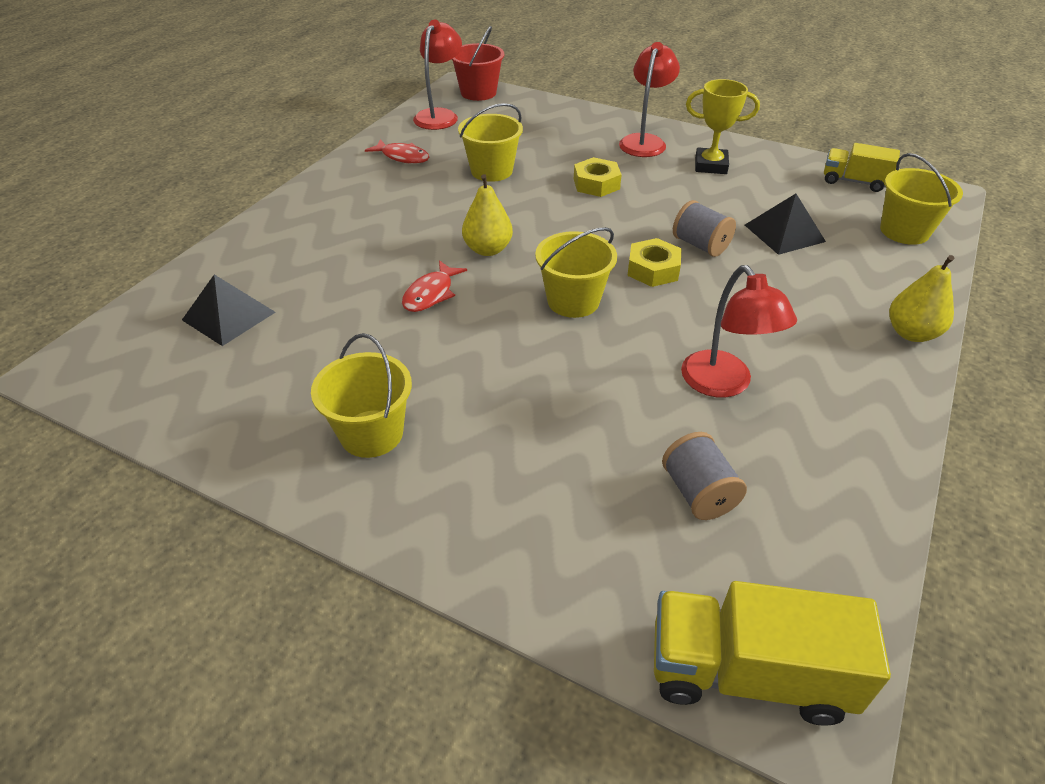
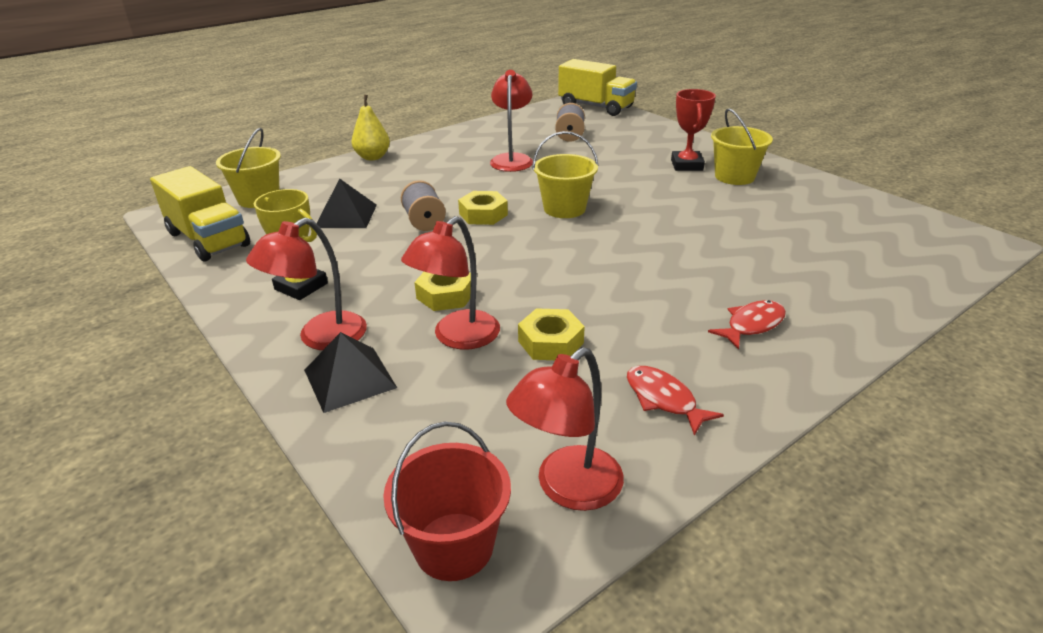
camera: 155 degrees left, 10 degrees down
(228, 316) = (858, 252): black pyramid -> black pyramid (350, 378)
(431, 294) = (676, 233): red fish -> red fish (752, 325)
(452, 447) = (686, 165): none -> red trophy
(487, 249) = (609, 256): yellow pear -> none
(491, 171) = (550, 342): yellow bucket -> yellow nut
(557, 160) = (457, 337): none -> red lamp
(854, 181) = (208, 239): yellow truck -> yellow truck, size x1.60

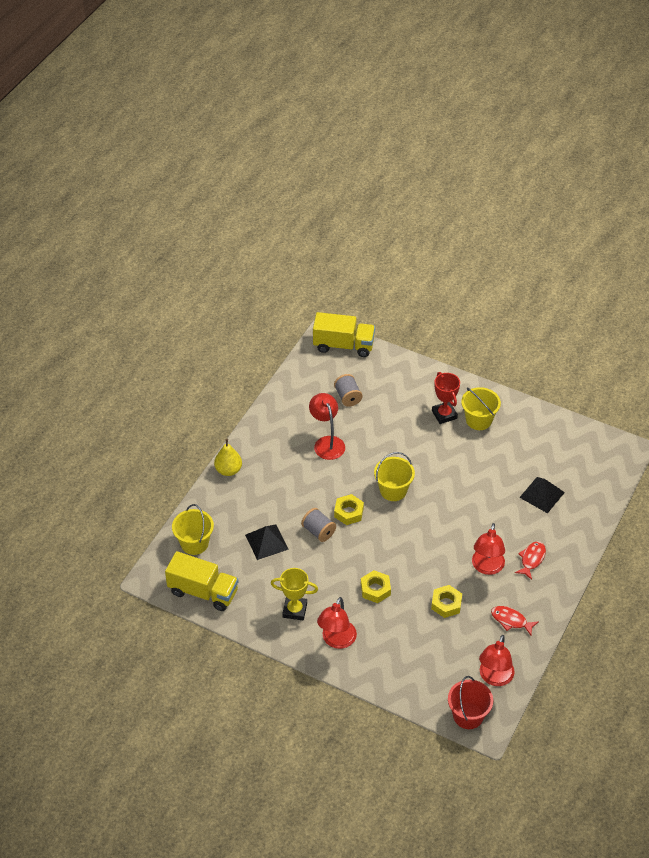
camera: 25 degrees left, 15 degrees up
(350, 378) = (371, 659): black pyramid -> black pyramid (542, 494)
(457, 337) = (401, 617): red lamp -> red lamp (487, 567)

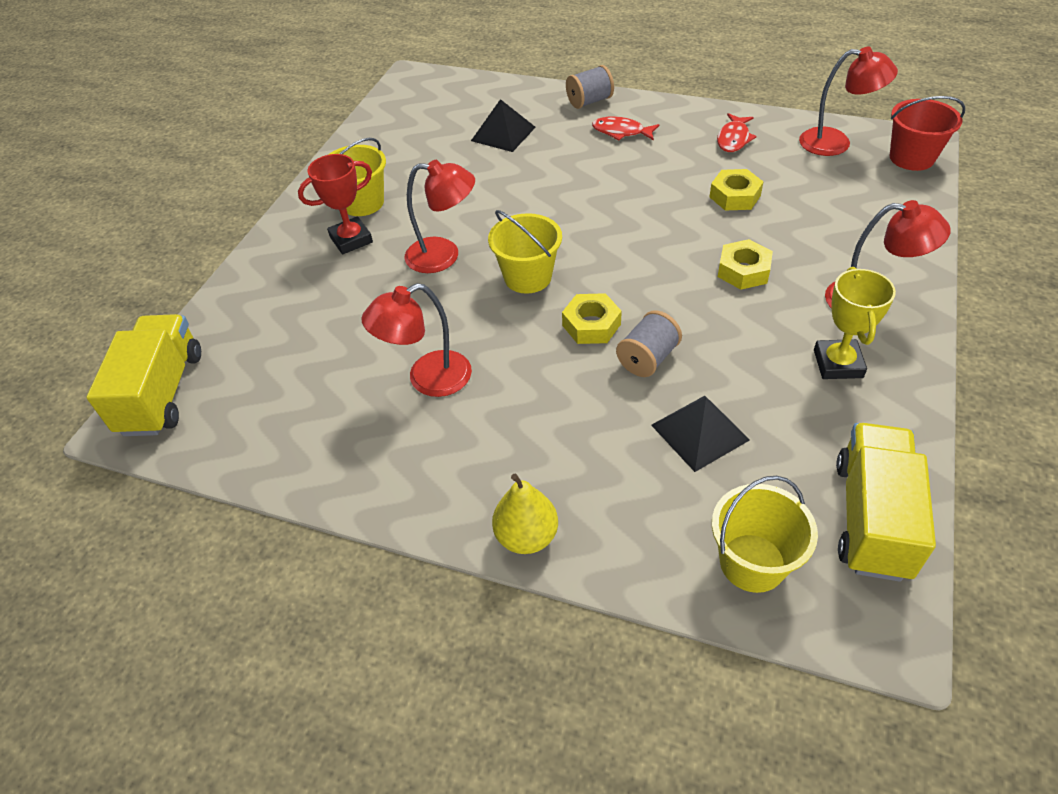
camera: 95 degrees left, 0 degrees up
(348, 397) = (307, 366): grey spool -> grey spool (589, 101)
(487, 567) = (651, 167): red lamp -> red lamp (444, 256)

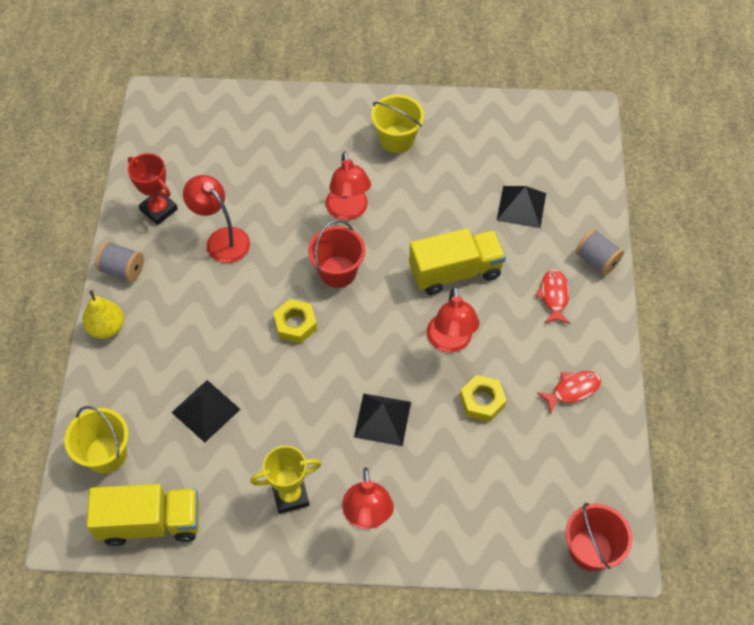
camera: 70 degrees right, 10 degrees up
(162, 393) = (182, 103): yellow truck -> yellow truck (455, 272)
(351, 239) = (351, 147): red trophy -> red trophy (159, 210)
(528, 277) = (338, 271): yellow bucket -> red bucket
(647, 358) = (269, 367): grey spool -> grey spool (123, 270)
(733, 139) = (572, 390): red fish -> red fish turned 150 degrees clockwise
(743, 271) = (382, 419): yellow nut -> black pyramid
(835, 143) = (594, 480): red lamp -> red lamp (450, 342)

